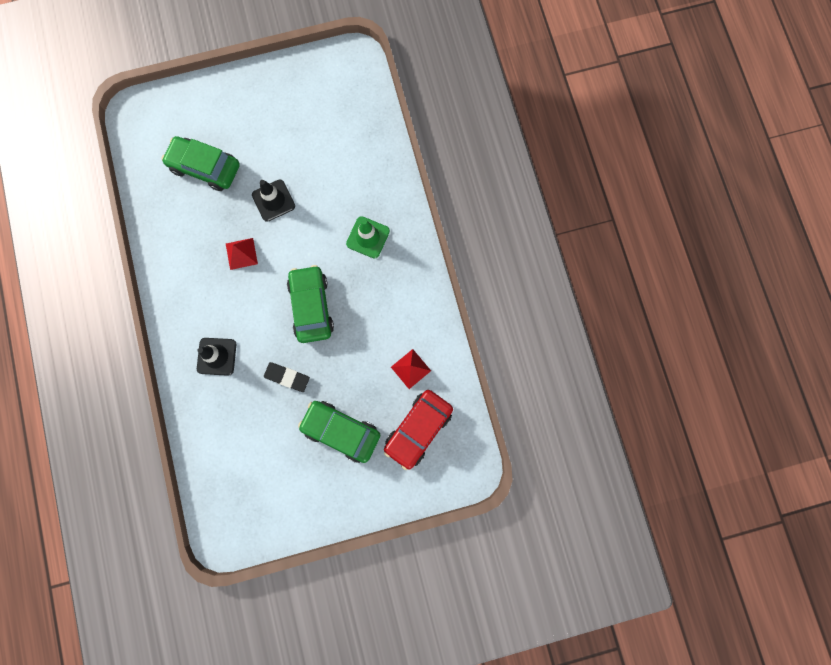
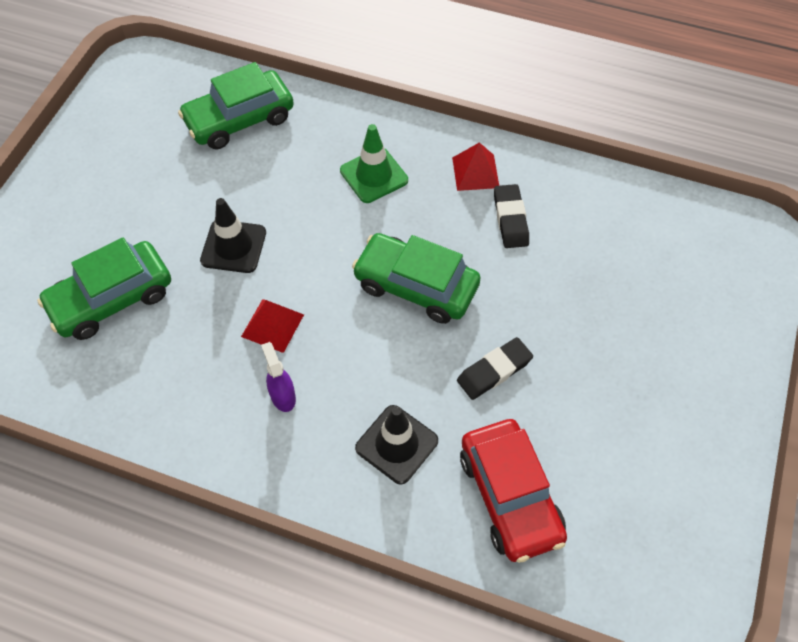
camera: 55 degrees left, 20 degrees down
(207, 286) = (283, 396): none -> purple spray bottle
(341, 431) = (617, 349): green car -> green car (240, 120)
(388, 328) = (510, 219): none -> black eraser
(411, 368) = (582, 225): red pyramid -> red pyramid (475, 172)
(418, 429) = (670, 262): red car -> red car (510, 496)

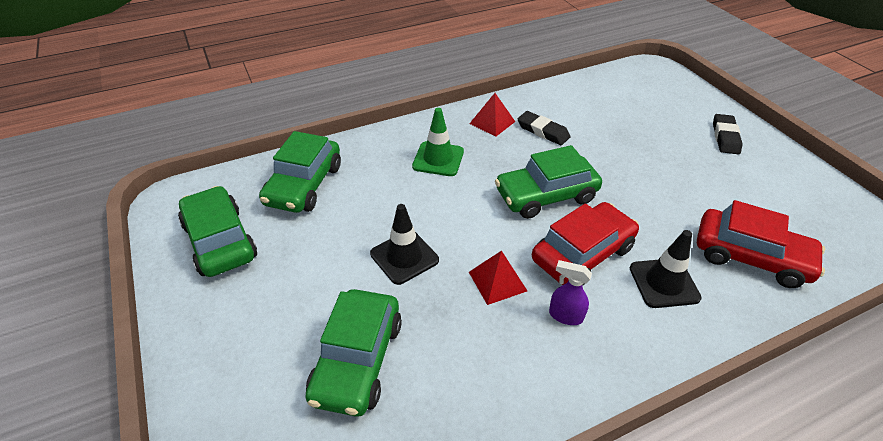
camera: 45 degrees left, 15 degrees down
(131, 127) = (220, 241): none -> green car
(368, 362) = (582, 254): none -> red car
(494, 371) = (647, 204): black eraser -> black eraser (725, 137)

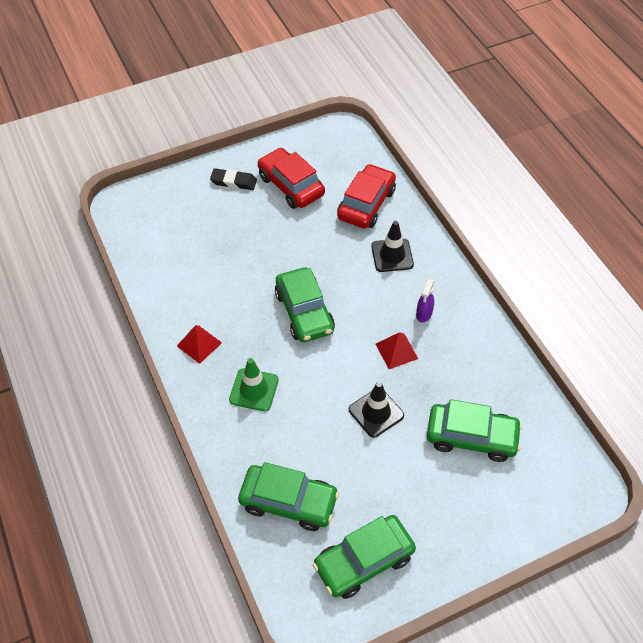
camera: 90 degrees left, 10 degrees up
(543, 131) = (216, 305): black eraser -> none
(582, 254) = (367, 297): red car -> red car (291, 186)

